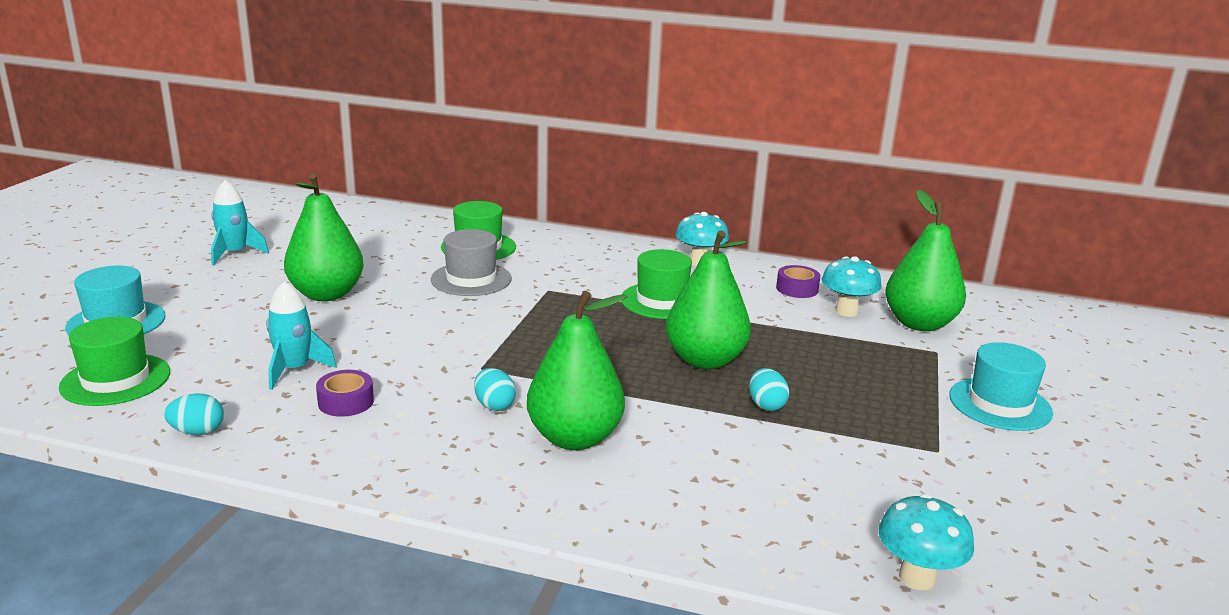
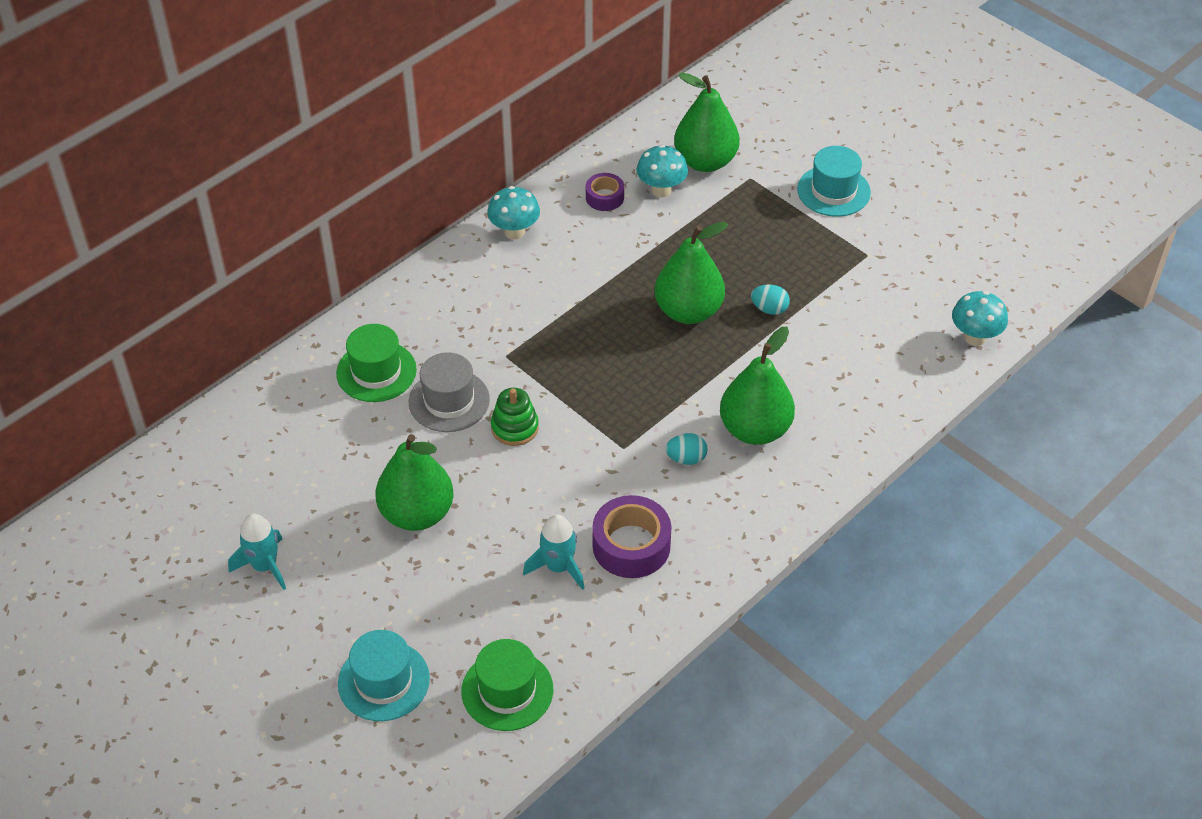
camera: 60 degrees left, 25 degrees up
(197, 432) = (628, 645): turquoise egg -> none
(346, 402) = (631, 545): purple tape -> purple tape, size x1.72
(463, 312) = (515, 427): none -> green stacking toy
(661, 301) = (574, 291): green hat -> none

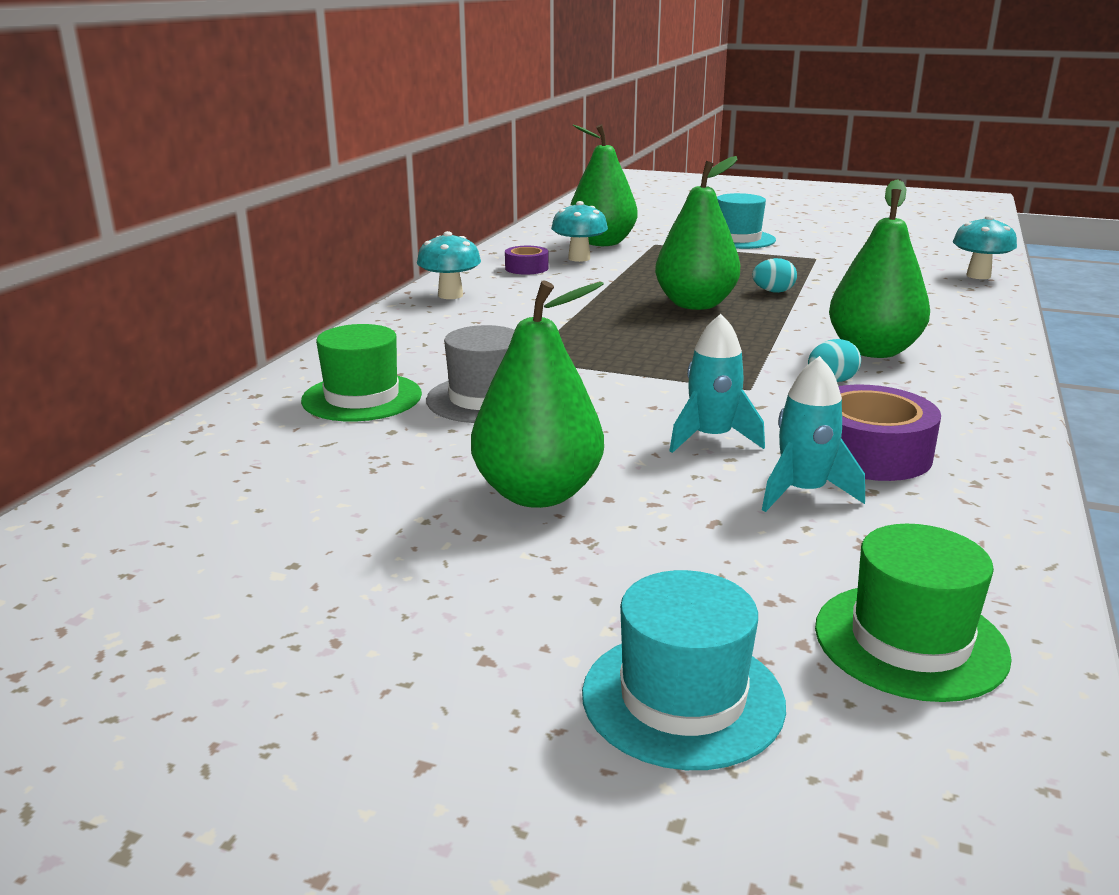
camera: 25 degrees left, 25 degrees down
(265, 566) = (316, 611): turquoise rocket -> turquoise rocket (711, 438)
(515, 427) = (596, 401): green stacking toy -> none

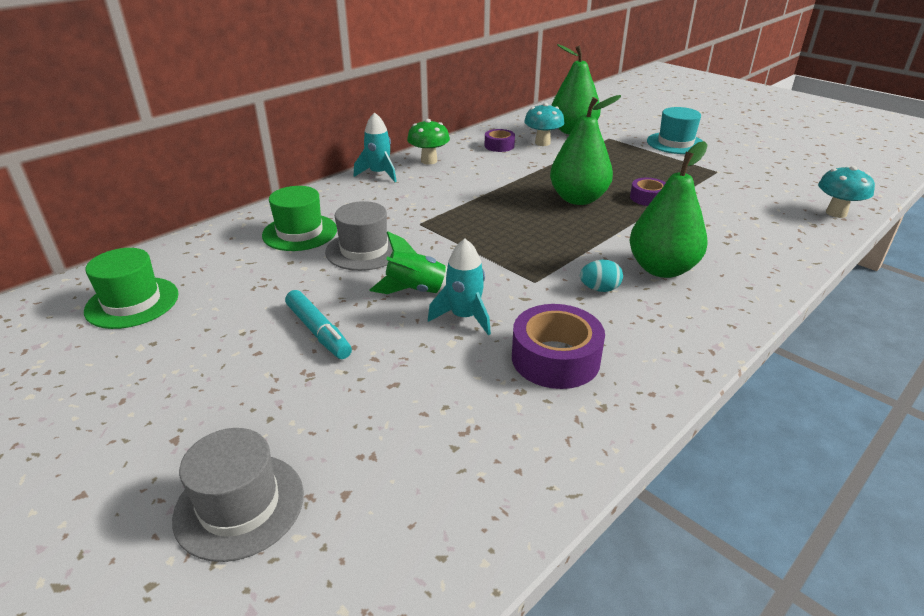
camera: 25 degrees right, 10 degrees up
(450, 295) = (429, 161): turquoise mushroom -> green mushroom
(538, 494) = (318, 331): green pear -> turquoise marker
(614, 425) = (416, 290): none -> green rocket
(682, 698) = (239, 505): turquoise hat -> grey hat
(773, 292) = (647, 198): turquoise egg -> purple tape
(803, 492) = (474, 378): turquoise rocket -> turquoise rocket (379, 174)
(910, 641) = (409, 518): green hat -> green hat (132, 302)

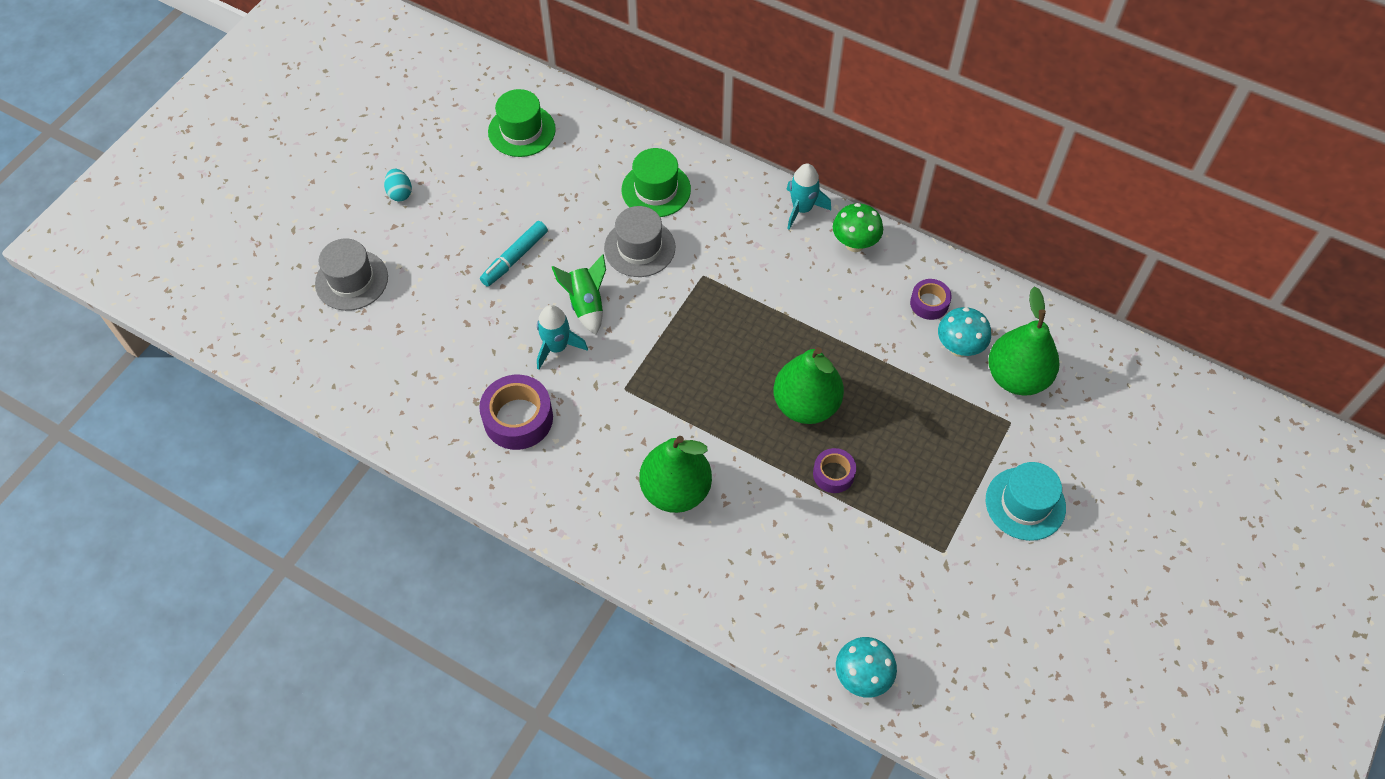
camera: 75 degrees right, 25 degrees up
(599, 289) = (625, 440): turquoise egg -> turquoise egg (400, 193)

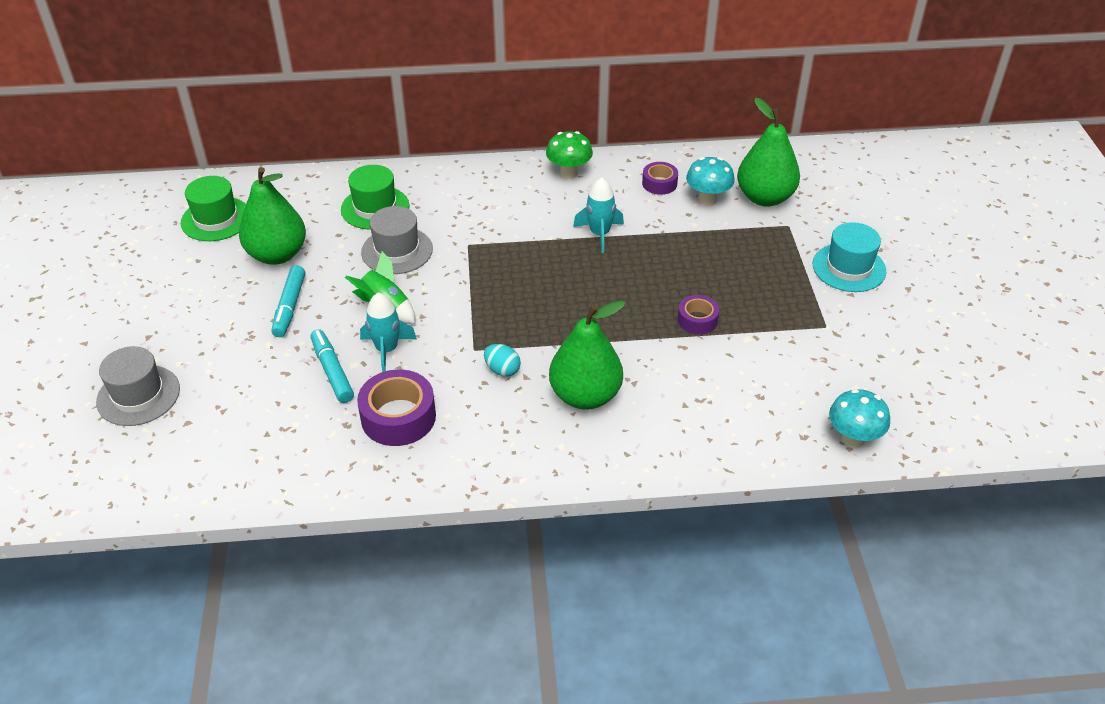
camera: 35 degrees left, 15 degrees down
(400, 193) = (133, 310): turquoise egg -> turquoise egg (502, 370)
(501, 343) = (332, 372): none -> turquoise marker
(802, 209) = (507, 170): turquoise rocket -> turquoise rocket (599, 234)
(806, 405) = (632, 287): green pear -> green pear (277, 255)

